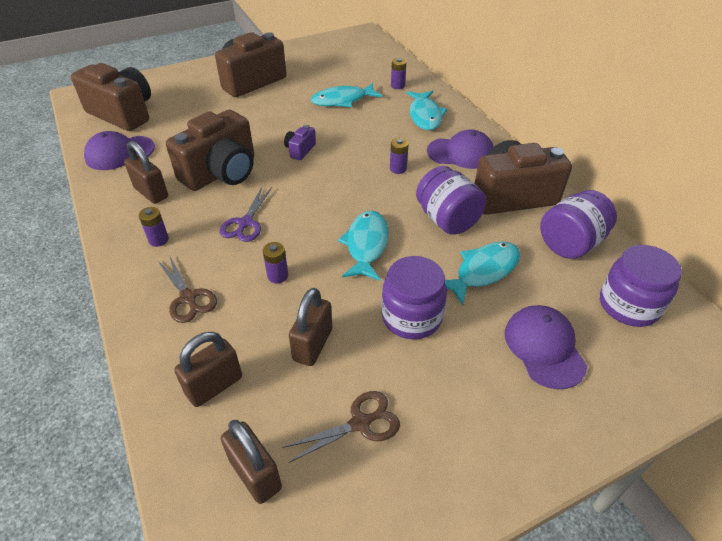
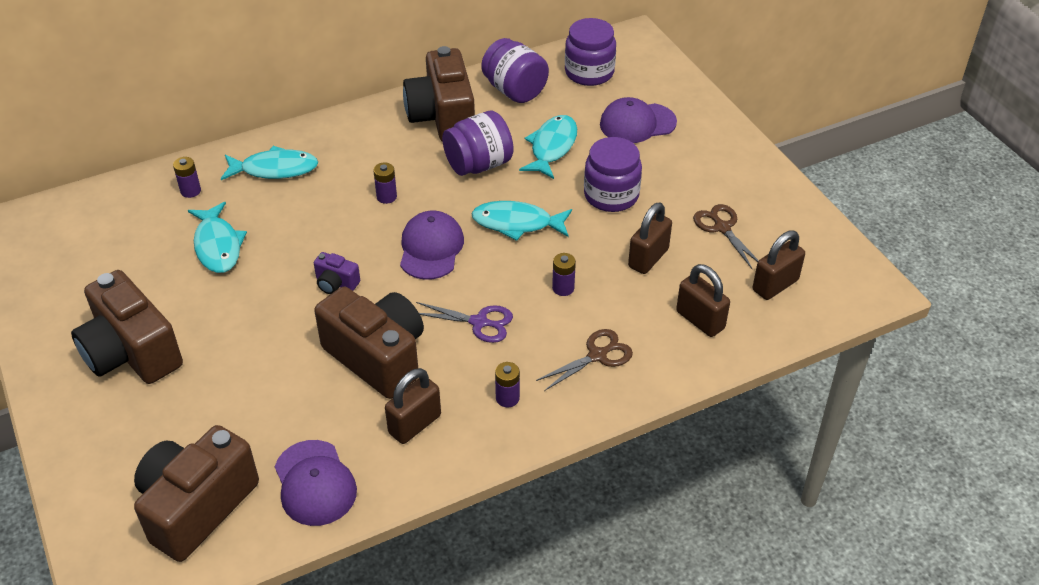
camera: 90 degrees left, 0 degrees up
(313, 345) = (648, 258): brown padlock -> brown padlock turned 75 degrees counterclockwise
(461, 153) = (361, 146): purple cap -> purple cap (431, 248)
(483, 271) = (552, 147): turquoise fish -> turquoise fish turned 60 degrees clockwise

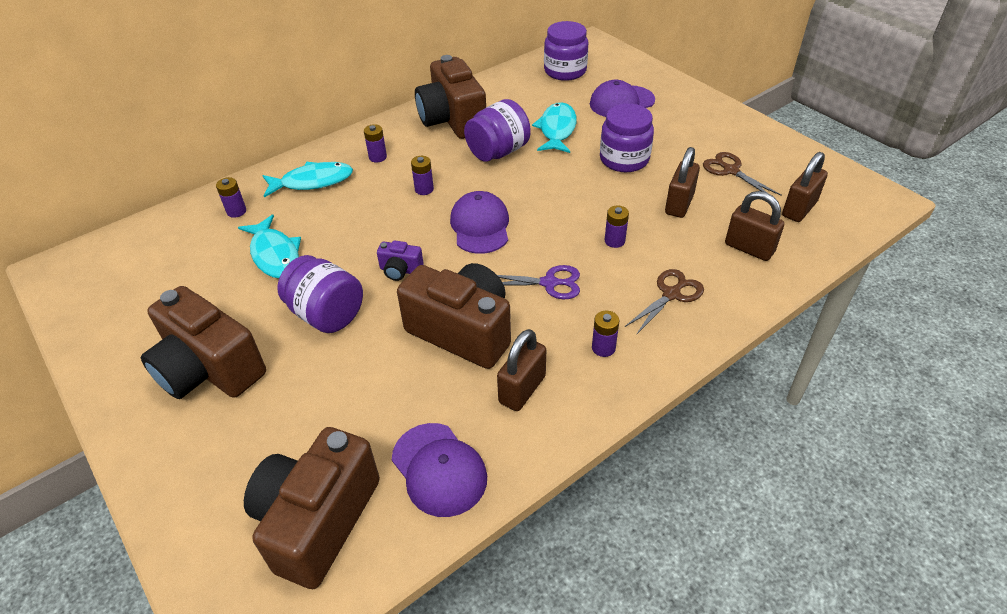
camera: 10 degrees left, 0 degrees up
(349, 150) = (377, 157): none -> purple battery
(515, 90) = (507, 92): purple jar -> purple jar (327, 314)
(517, 223) = (550, 193): turquoise fish -> none

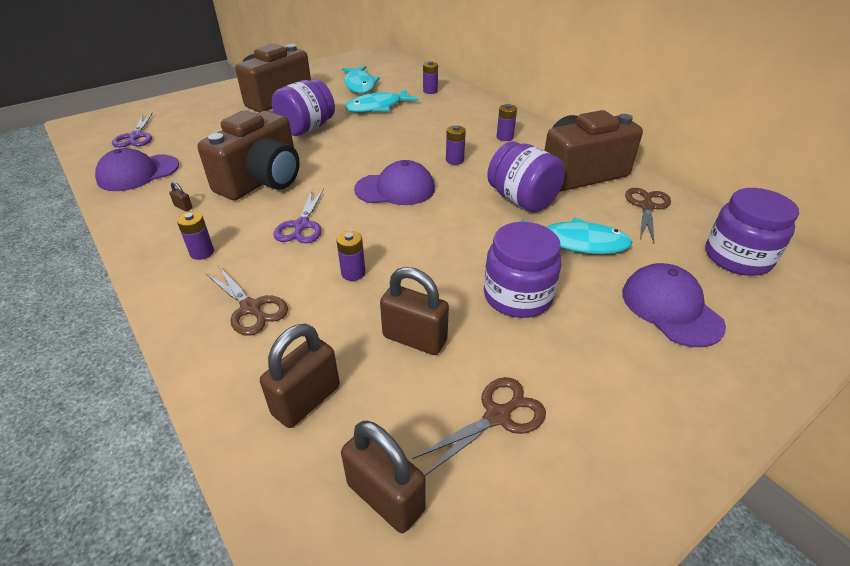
camera: 90 degrees right, 5 degrees down
(313, 182) = (466, 113): turquoise fish -> turquoise fish (359, 85)
(318, 520) = (135, 136): brown camera -> purple scissors
(400, 270) = (345, 153): purple camera -> none
(505, 95) = (647, 207): none -> brown scissors
(522, 389) = (183, 207): brown padlock -> brown padlock, size x0.42

